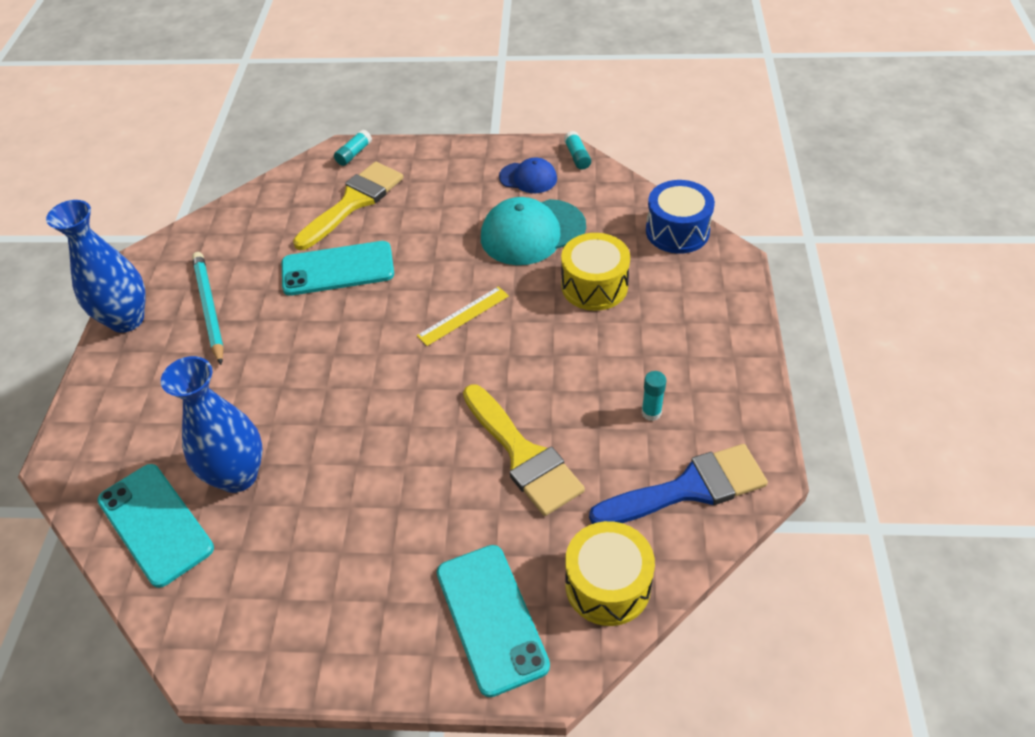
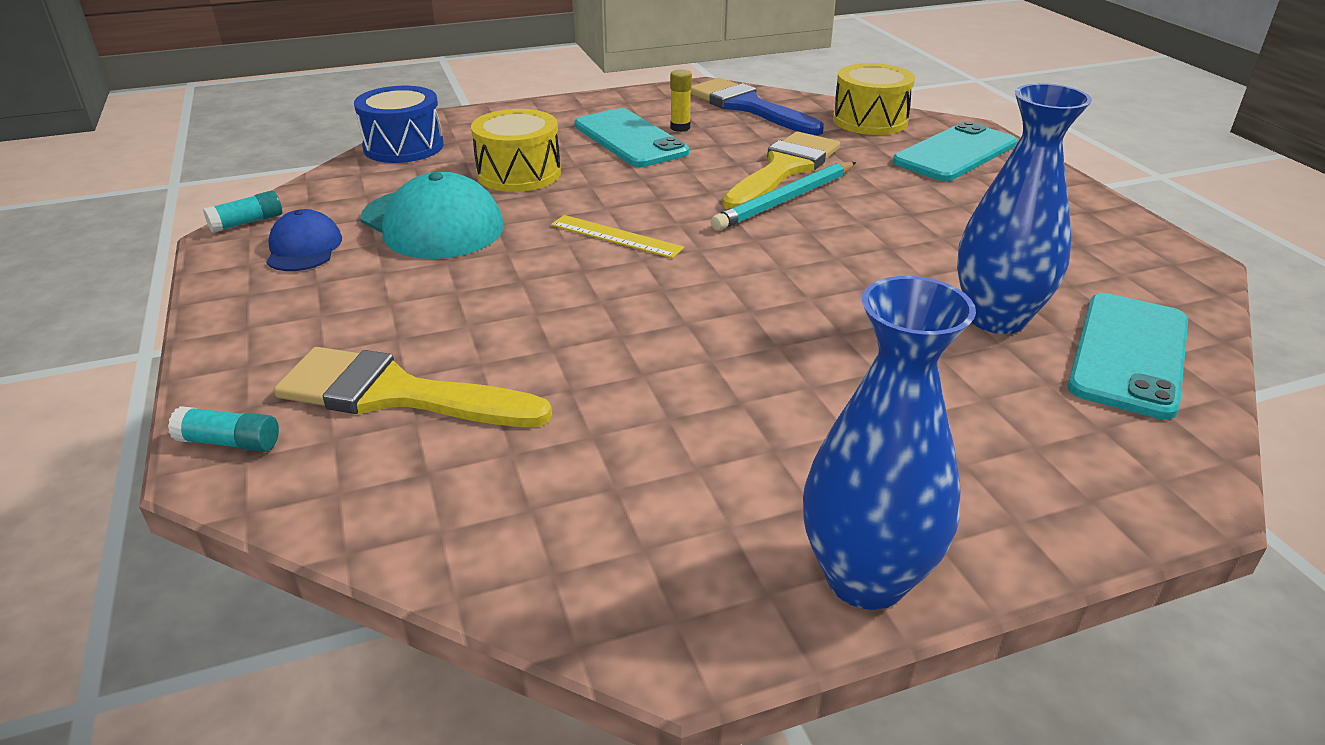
camera: 115 degrees left, 15 degrees down
(209, 308) = (755, 468): turquoise pencil -> turquoise pencil (785, 200)
(338, 269) = (580, 357): turquoise phone -> turquoise phone (630, 139)
(651, 412) = (680, 128): turquoise glue stick -> yellow glue stick

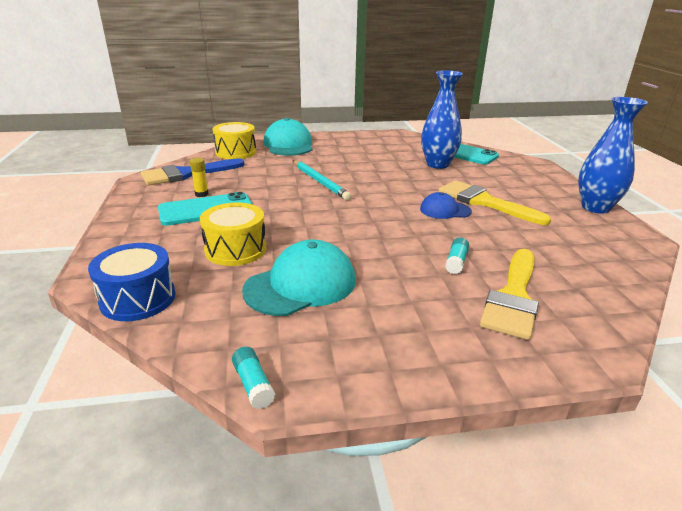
camera: 80 degrees left, 5 degrees down
(229, 442) = (576, 357): turquoise glue stick -> turquoise glue stick (456, 262)
(304, 248) = (319, 344): blue cap -> blue cap (445, 210)
(616, 236) = (344, 225): yellow ruler -> none
(783, 169) = (282, 177): yellow brush -> yellow brush (484, 202)
(955, 153) = (288, 145): turquoise phone -> turquoise cap

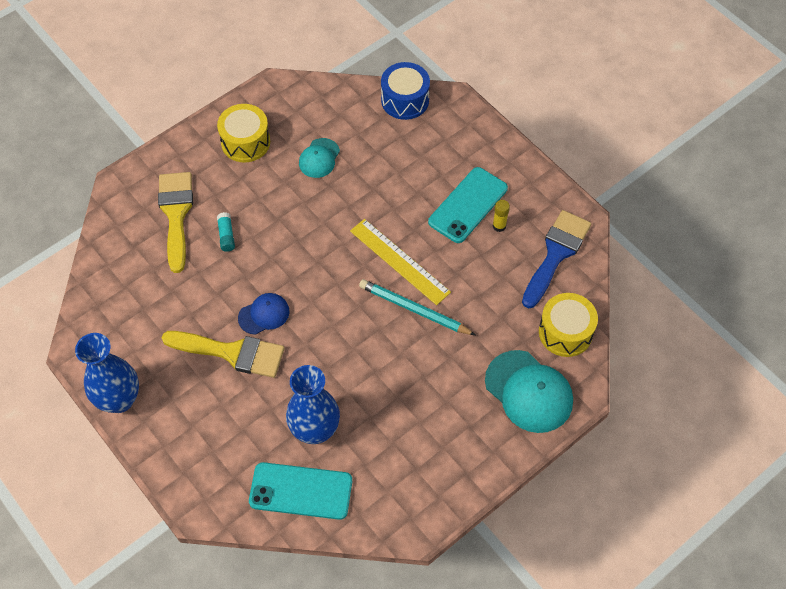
camera: 150 degrees right, 30 degrees up
(235, 249) = (393, 170): yellow drum -> yellow drum (245, 142)
(253, 384) = (290, 84): turquoise glue stick -> none
(301, 285) = (319, 158): turquoise cap -> turquoise cap, size x0.57
(303, 202) = (399, 261): none -> yellow ruler

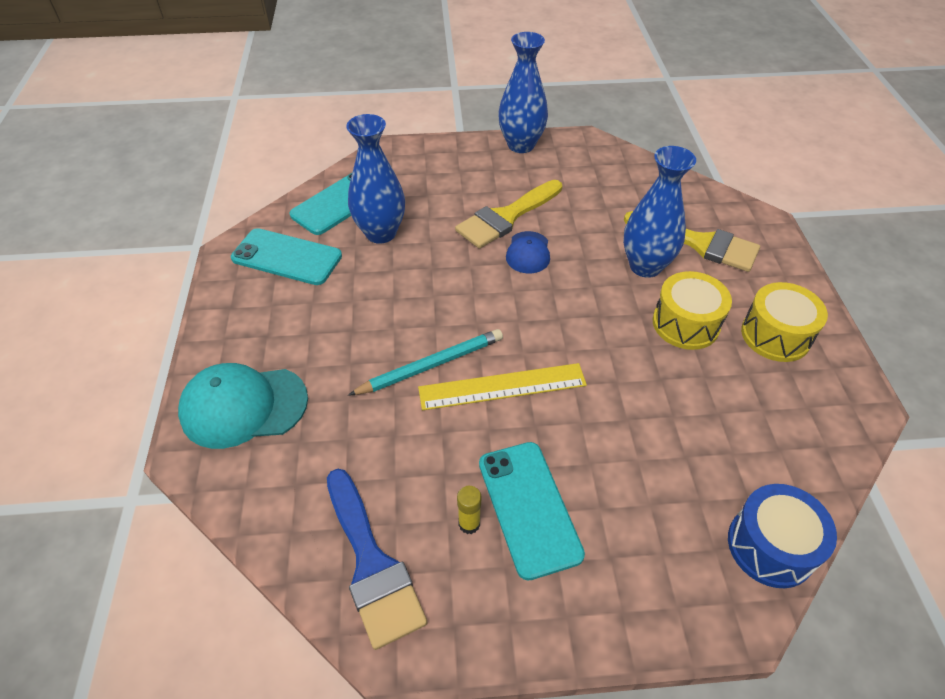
camera: 125 degrees right, 10 degrees down
(226, 235) = (645, 266): turquoise glue stick -> blue vase
(319, 158) = (710, 390): turquoise cap -> none
(391, 478) = (287, 257): none -> turquoise phone
(565, 332) = (266, 492): yellow drum -> yellow drum (685, 324)

